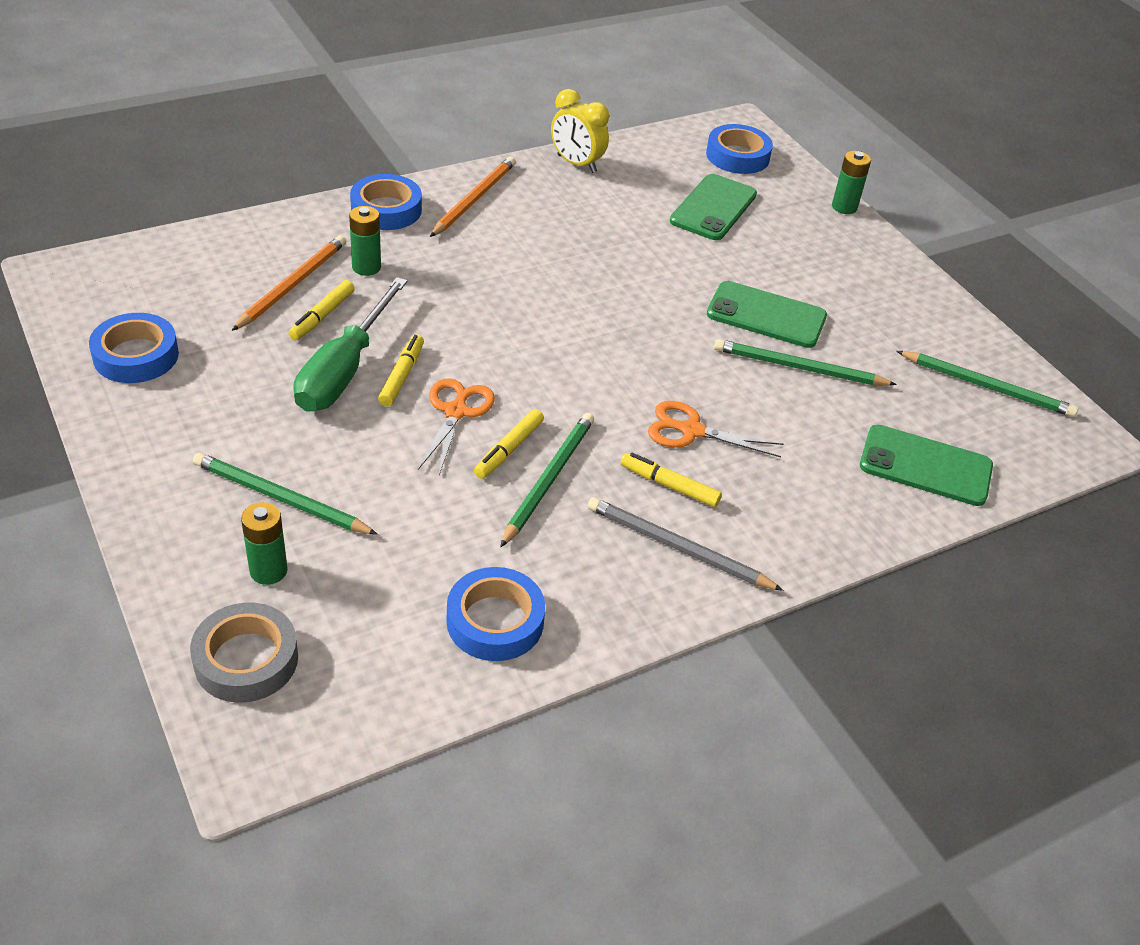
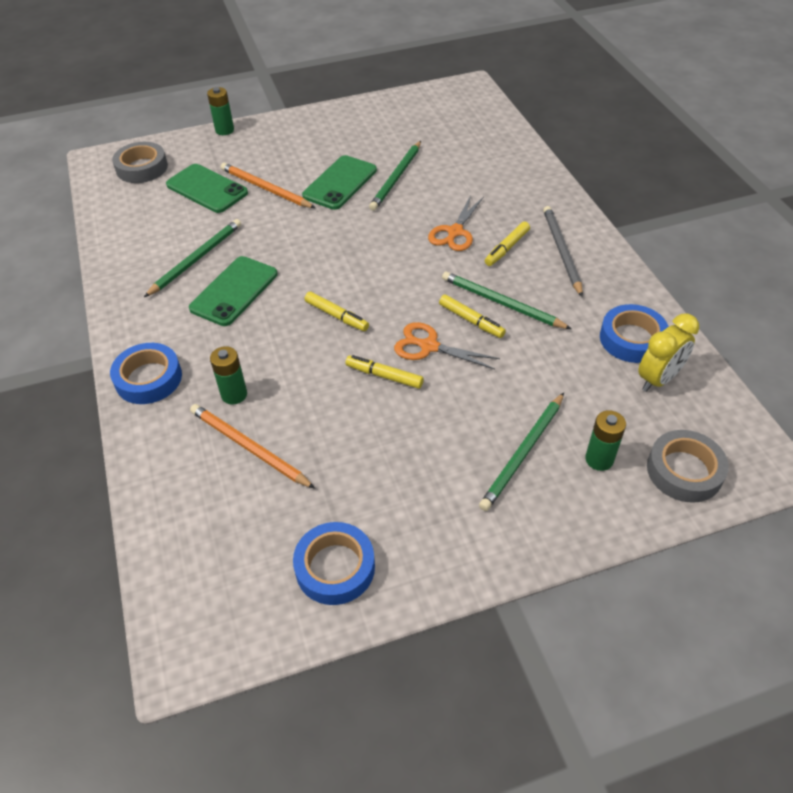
camera: 75 degrees left, 5 degrees up
(322, 316) = (299, 426): yellow marker -> yellow marker (336, 316)
(344, 370) = (373, 412): green screwdriver -> none
(474, 199) = (151, 319): orange pencil -> orange pencil (265, 188)
(576, 164) = (120, 253): yellow clock -> yellow clock (658, 379)
(677, 547) = (561, 251): grey pencil -> grey pencil turned 135 degrees clockwise
(737, 156) = (142, 168): blue tape -> grey tape
(925, 466) = (489, 145): green phone -> green phone (234, 291)
(987, 387) = (421, 110): green pencil -> green pencil (196, 259)

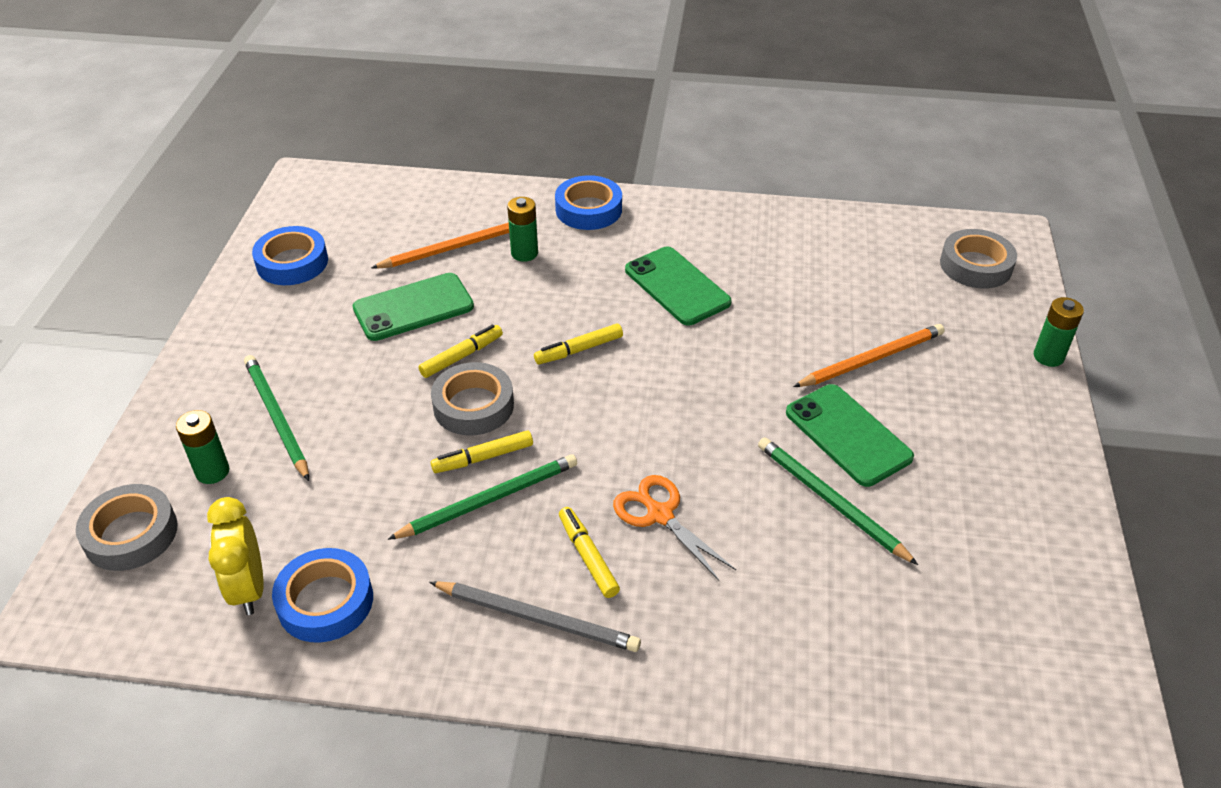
camera: 115 degrees right, 5 degrees down
(196, 259) = (753, 272): green pencil -> none
(207, 189) = (897, 308): green phone -> green phone (413, 307)
(429, 346) = (473, 405): orange scissors -> grey tape

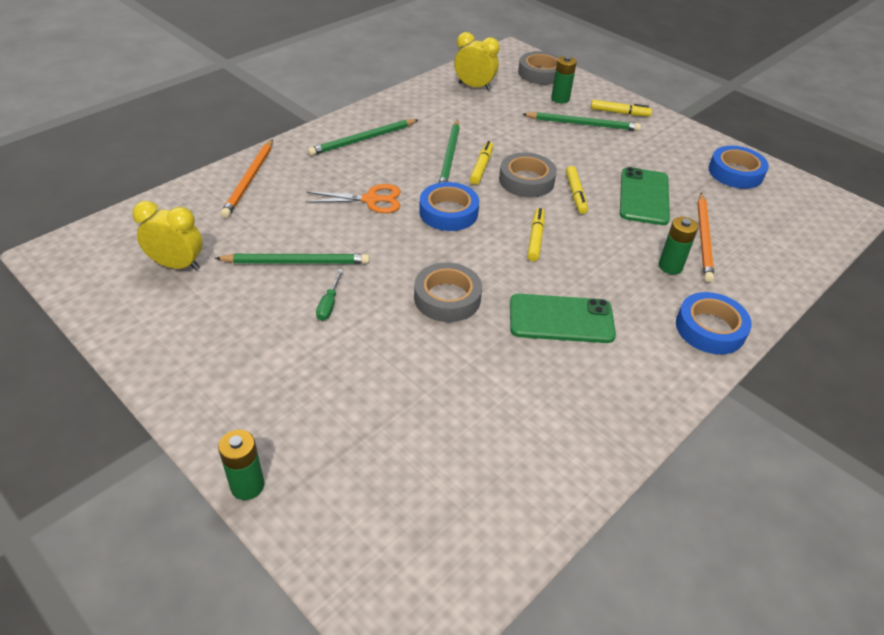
camera: 125 degrees right, 0 degrees up
(325, 601) = (444, 99): blue tape -> blue tape (448, 212)
(537, 618) = (363, 140): grey pencil -> green pencil
(588, 556) = (376, 167): yellow marker -> yellow marker (619, 113)
(848, 435) = (329, 304): green phone -> green screwdriver
(871, 359) = (374, 368): orange pencil -> orange pencil (249, 180)
(963, 598) = (177, 265): none -> yellow clock
(975, 265) = (399, 548): grey tape -> grey tape (447, 298)

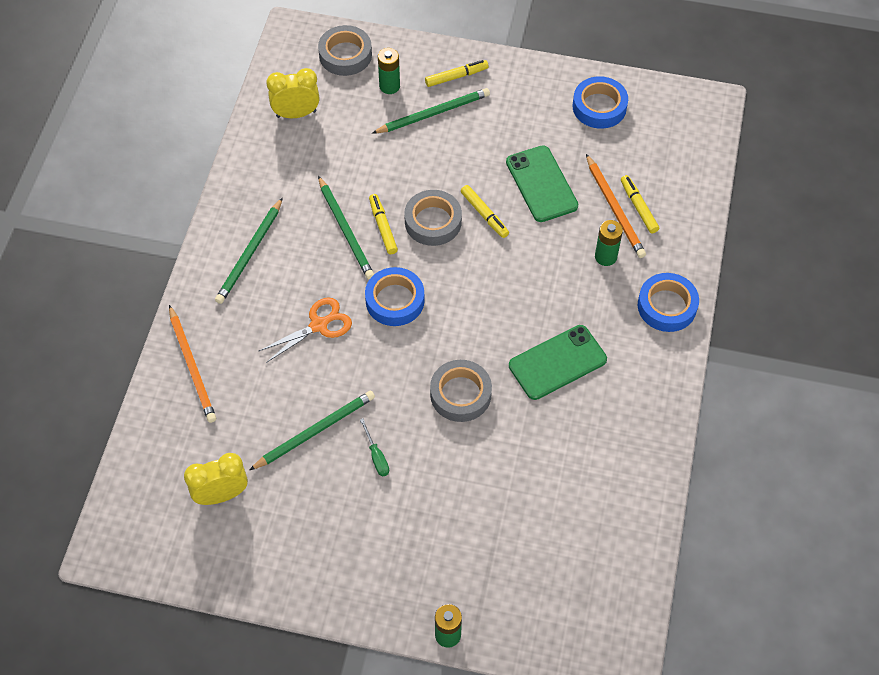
camera: 30 degrees left, 15 degrees up
(535, 238) = (485, 288): yellow marker -> yellow marker (638, 207)

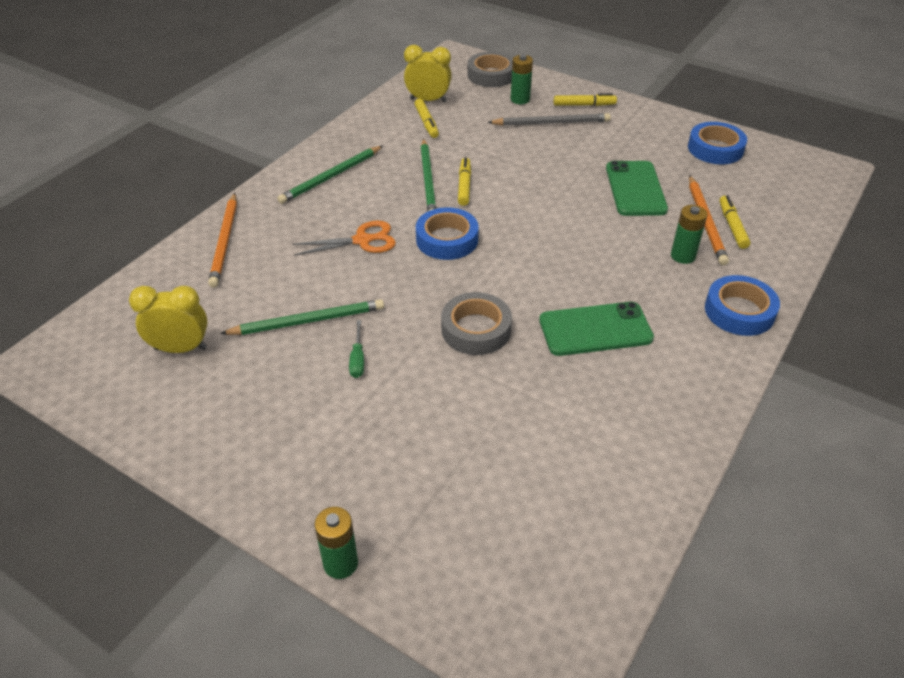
camera: 20 degrees right, 15 degrees down
(433, 113) = (551, 123): green pencil -> grey pencil
(433, 222) = (514, 192): grey tape -> none
(484, 214) = (568, 198): yellow marker -> yellow marker (426, 123)

